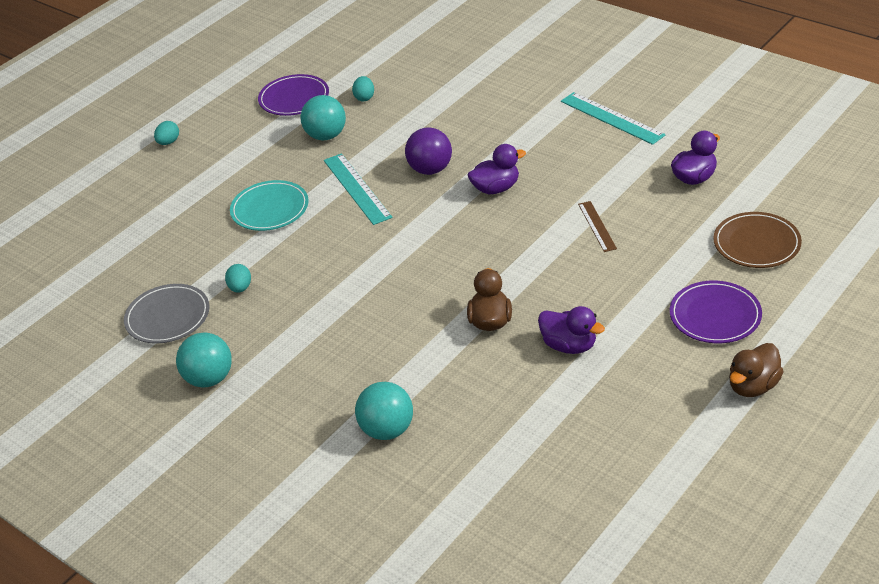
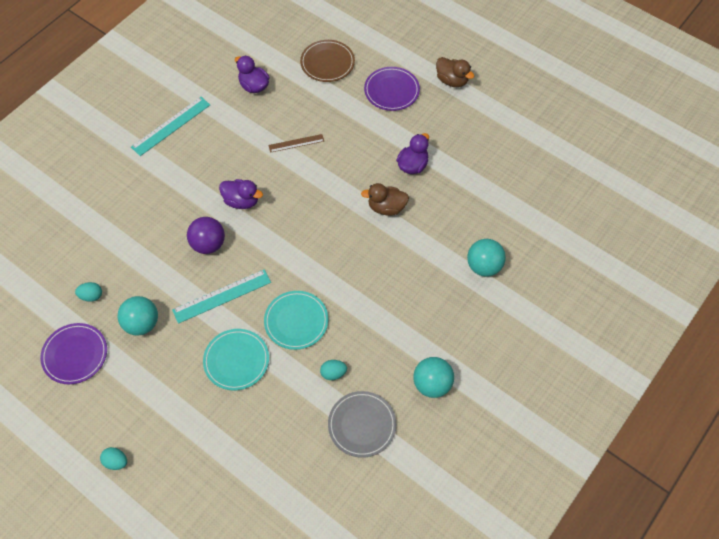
camera: 95 degrees left, 20 degrees up
(316, 251) = (296, 321): none -> turquoise plate
(496, 188) = (241, 201): purple duck -> purple duck turned 135 degrees clockwise

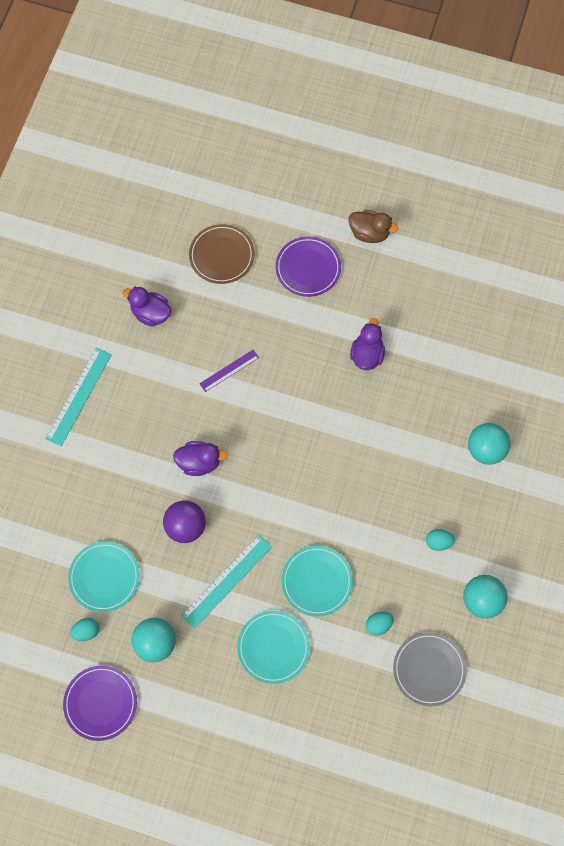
camera: 20 degrees left, 10 degrees up
(116, 462) = (198, 800): turquoise egg -> turquoise egg (438, 542)
(126, 260) = (104, 577): none -> turquoise plate
(296, 143) = (229, 370): brown ruler -> purple ruler
(386, 207) = (358, 416): brown duck -> none

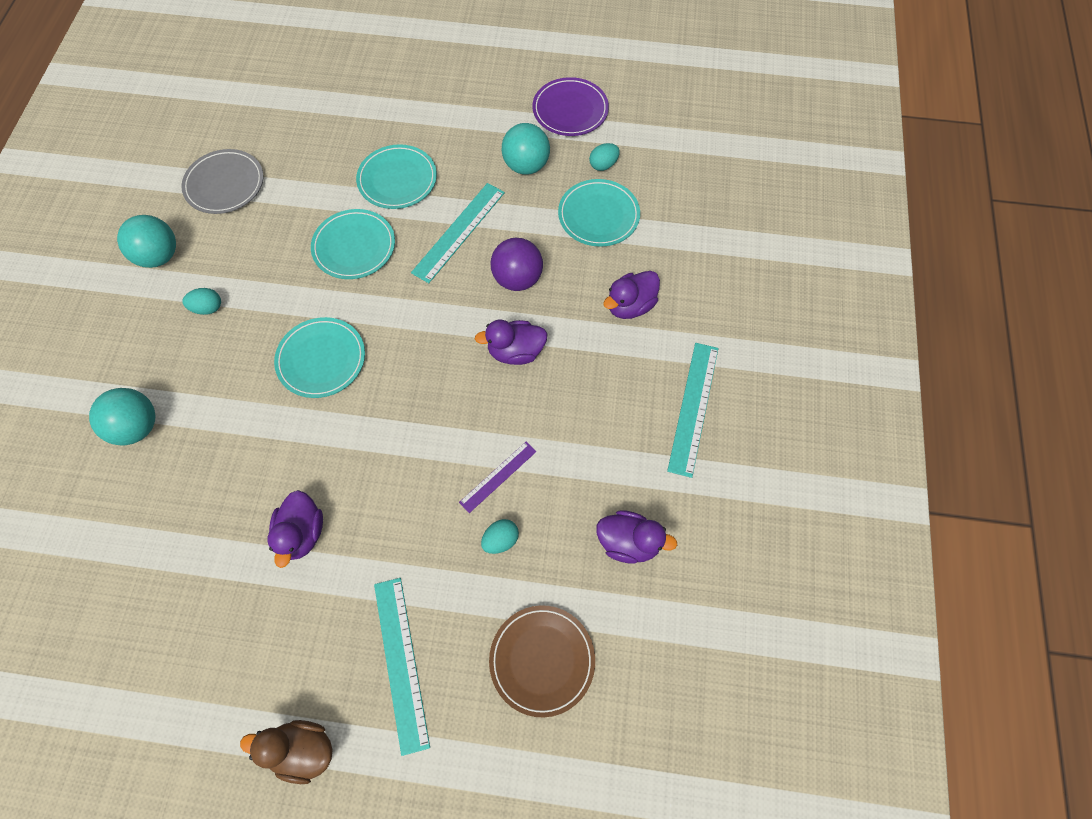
camera: 170 degrees right, 5 degrees down
(101, 486) = (630, 305): none -> purple duck
(308, 268) = (401, 662): purple plate -> turquoise ruler
(349, 481) = (321, 359): none -> turquoise plate
(378, 625) = (281, 216): turquoise egg -> turquoise egg (500, 540)

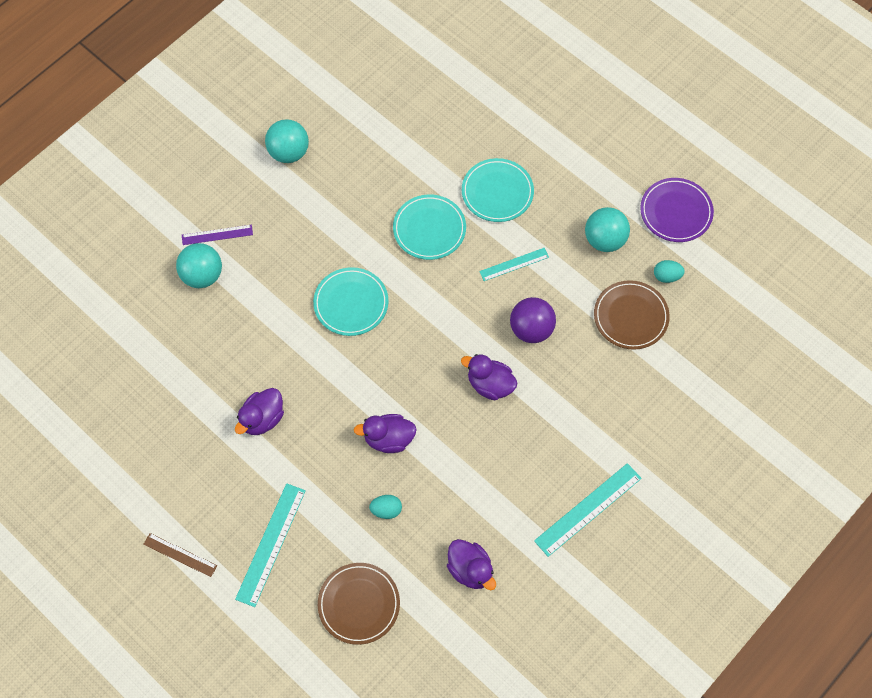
camera: 35 degrees right, 0 degrees up
(208, 308) = (298, 215): turquoise egg -> none
(224, 184) = (368, 119): grey plate -> none
(302, 750) = (180, 555): brown duck -> brown ruler
(459, 232) = (514, 264): turquoise ruler -> turquoise ruler, size x0.61
(498, 476) = (414, 466): purple ruler -> purple ruler (217, 235)
(598, 215) = (631, 316): turquoise plate -> brown plate
(630, 305) = (600, 403): purple duck -> purple duck (388, 439)

